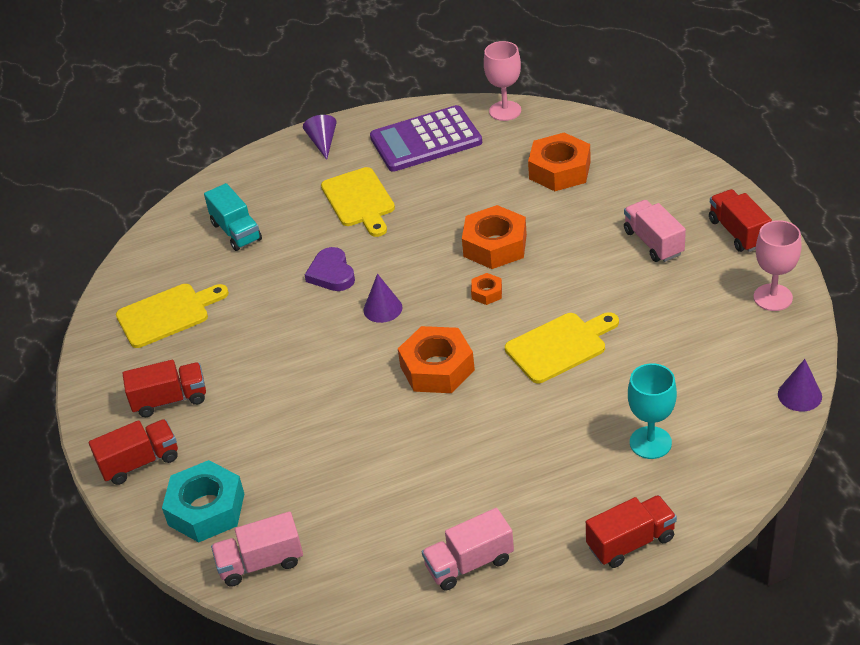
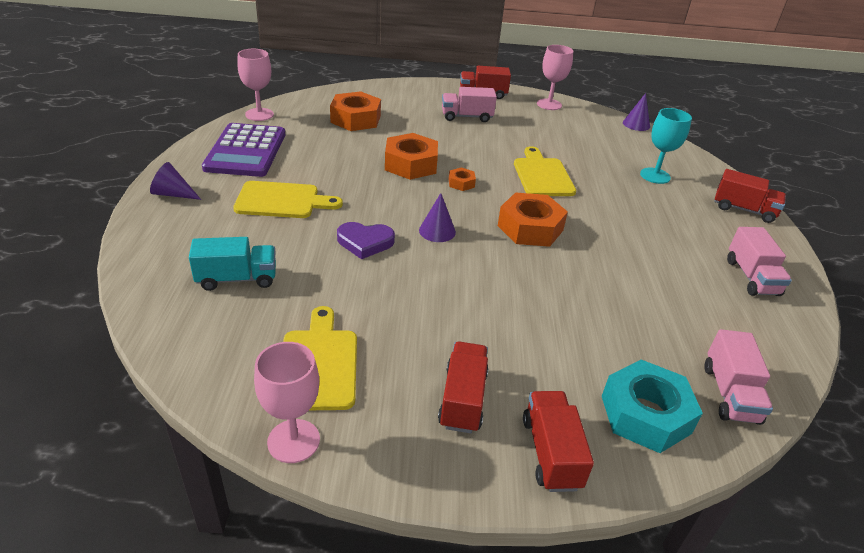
camera: 75 degrees left, 5 degrees down
(94, 335) = (293, 441): none -> pink goblet
(630, 542) = (743, 210): red truck -> red truck turned 120 degrees clockwise

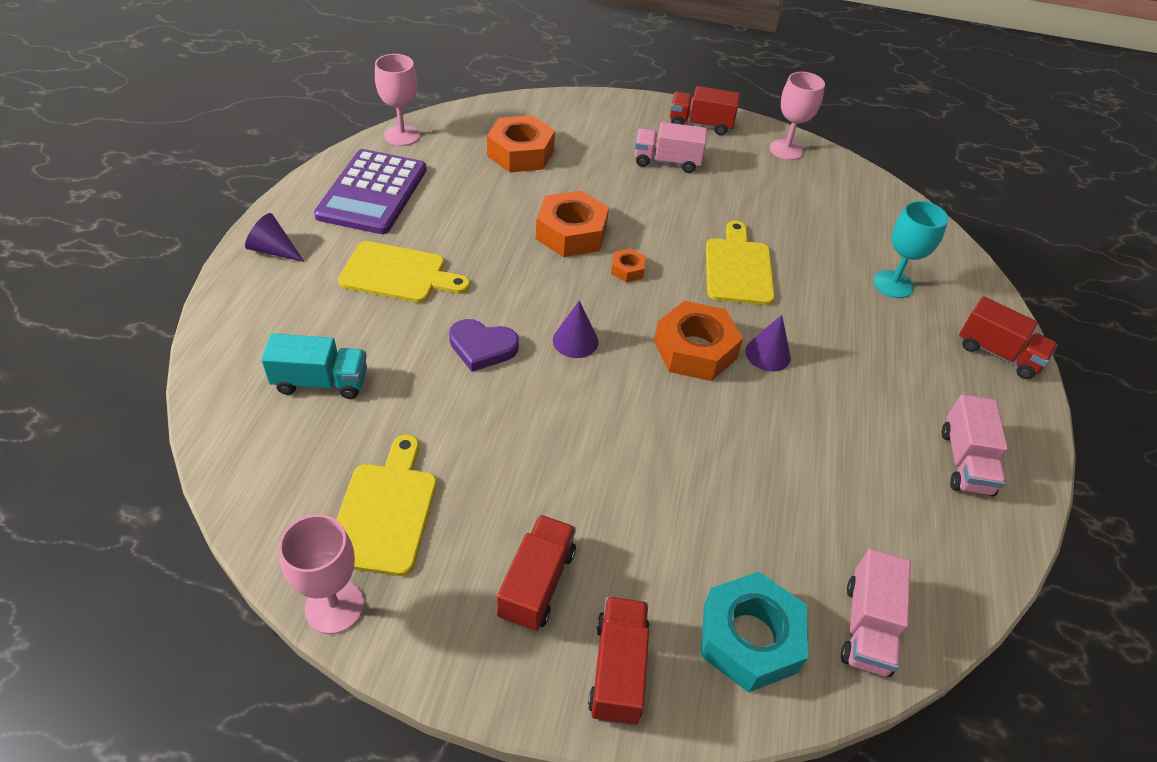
camera: 10 degrees right, 10 degrees up
(636, 124) = (898, 195): purple cone -> purple cone (768, 354)

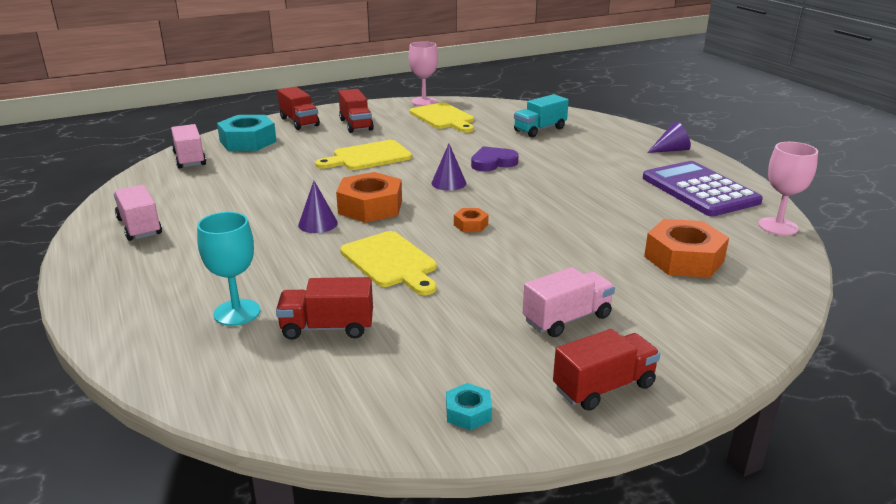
camera: 145 degrees right, 20 degrees down
(398, 274) = (593, 167): yellow cutting board -> yellow cutting board (368, 157)
(571, 233) = (543, 227): orange nut -> none
(786, 150) = (468, 412): pink goblet -> turquoise nut
(997, 353) = (111, 300): red truck -> red truck (327, 328)

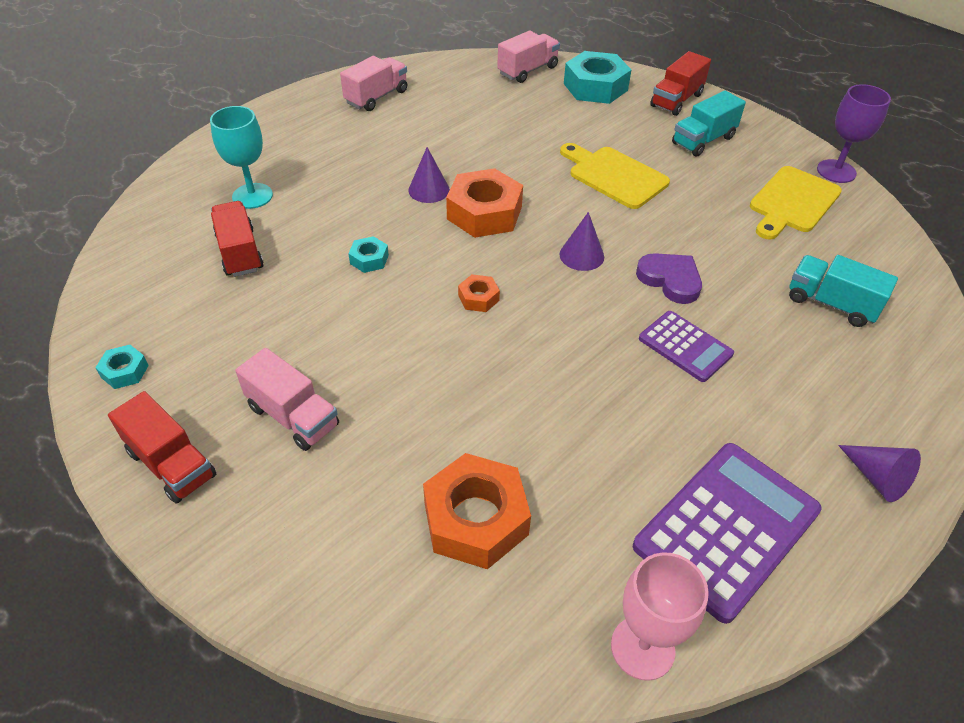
camera: 70 degrees right, 20 degrees up
(356, 125) = (703, 140): red truck -> turquoise truck
(391, 262) = (369, 259): yellow cutting board -> turquoise nut
(424, 101) = (836, 171): pink goblet -> purple goblet
(556, 171) = (685, 346): none -> purple calculator

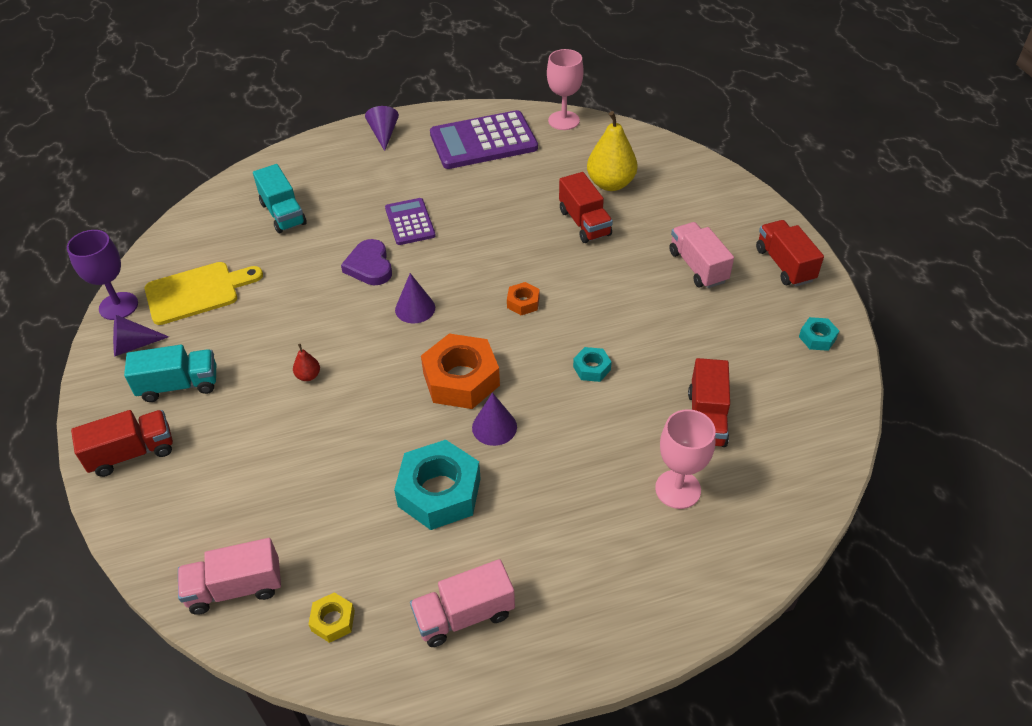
camera: 150 degrees left, 0 degrees up
(252, 196) = (678, 489): turquoise goblet -> pink goblet
(455, 75) = (333, 620): none -> yellow nut
(473, 429) = (584, 223): none -> red truck
(475, 519) = (610, 184): orange nut -> yellow pear
(595, 87) = (190, 516): turquoise nut -> turquoise nut (439, 492)
(614, 176) = (308, 376): yellow cutting board -> red pear
(777, 152) = (134, 345): none -> purple cone

